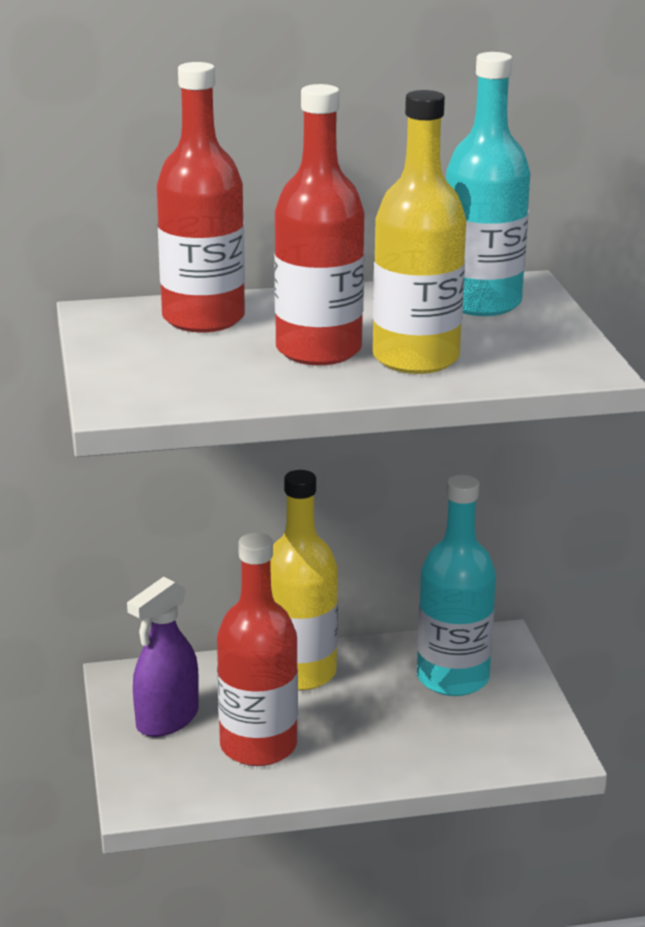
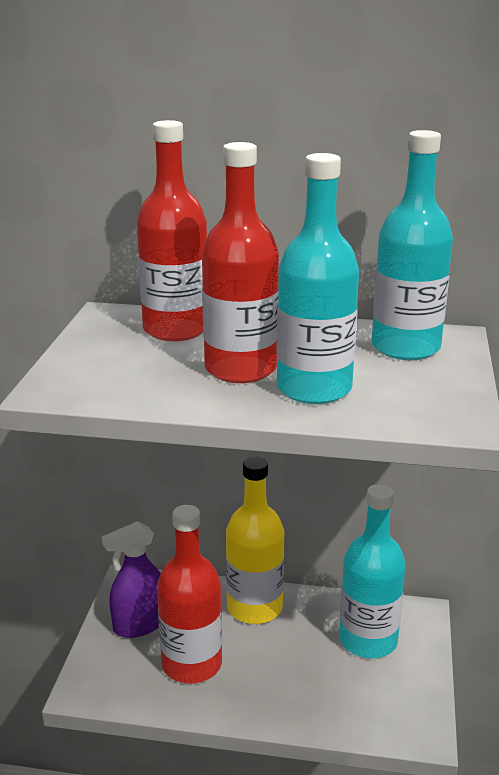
camera: 20 degrees right, 0 degrees up
(416, 358) = (314, 389): yellow bottle -> turquoise bottle

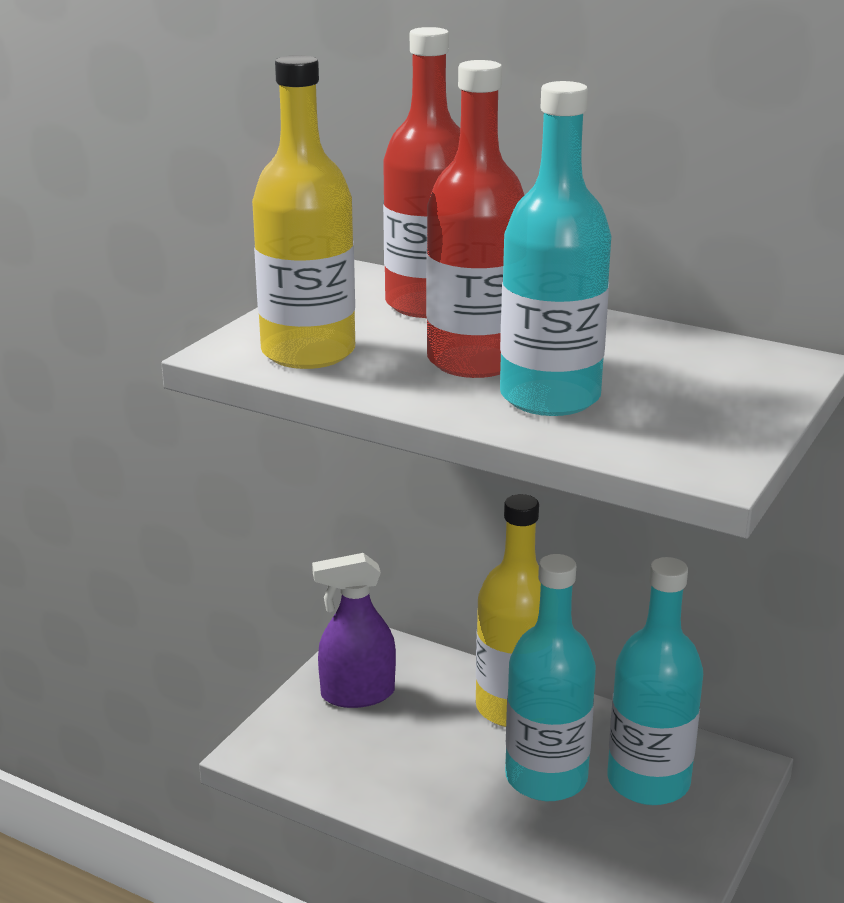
camera: 20 degrees right, 0 degrees up
(112, 382) = (308, 352): none -> yellow bottle
(192, 664) = (401, 754): red bottle -> none
(405, 347) = (715, 367): turquoise bottle -> turquoise bottle (546, 777)

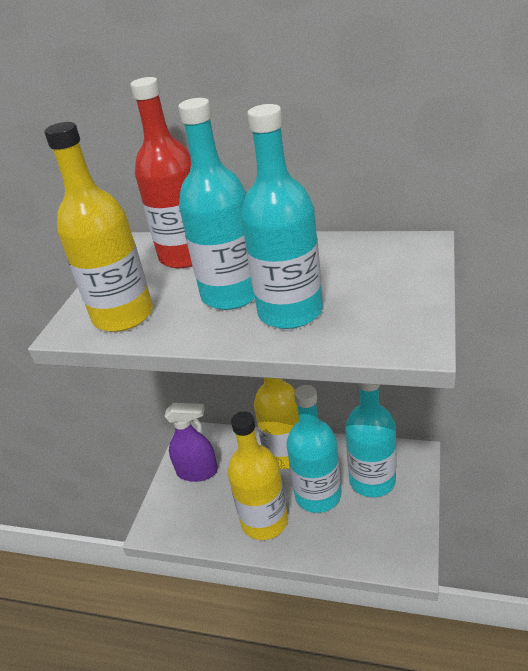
camera: 10 degrees left, 10 degrees up
(357, 694) = (197, 471): purple spray bottle -> purple spray bottle turned 150 degrees counterclockwise
(442, 789) = (264, 521): none -> yellow bottle
(474, 361) = (231, 294): red bottle -> turquoise bottle

